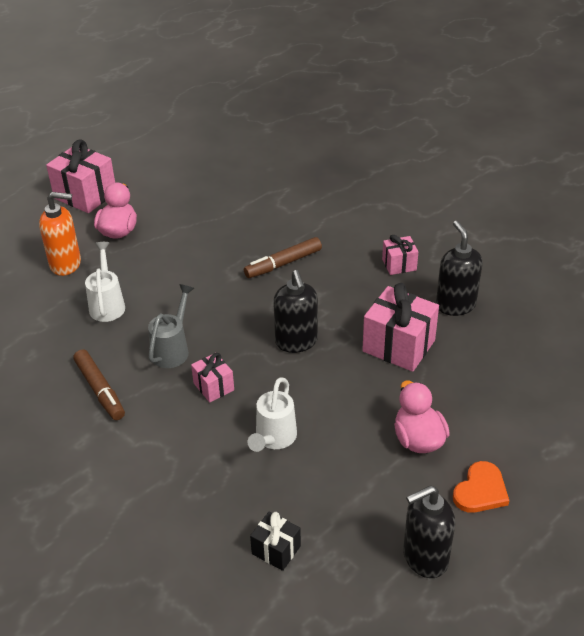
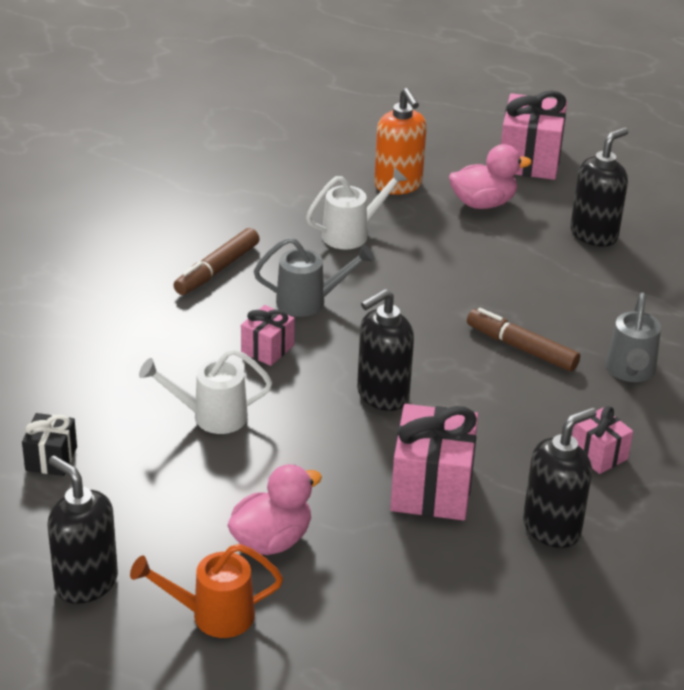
camera: 65 degrees right, 5 degrees down
(187, 195) = (594, 234): none -> black soap dispenser
(331, 227) = (630, 372): none -> grey watering can
(480, 490) = (212, 615): orange heart -> orange watering can

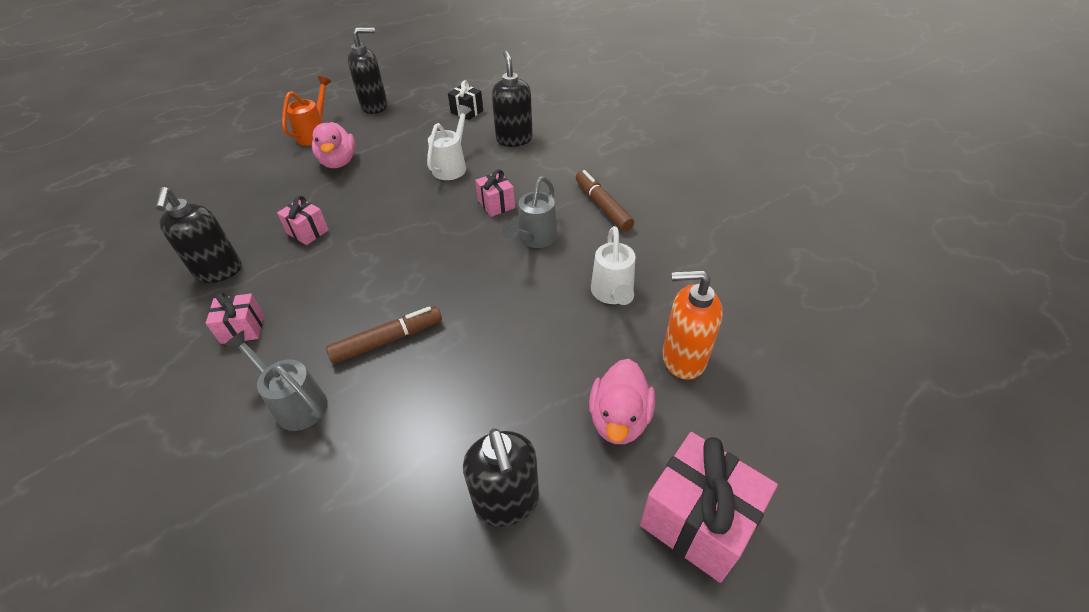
camera: 120 degrees right, 10 degrees up
(382, 395) = (406, 240): black soap dispenser -> black soap dispenser (514, 139)
(431, 488) = (308, 232): pink gift -> pink gift, size x0.55

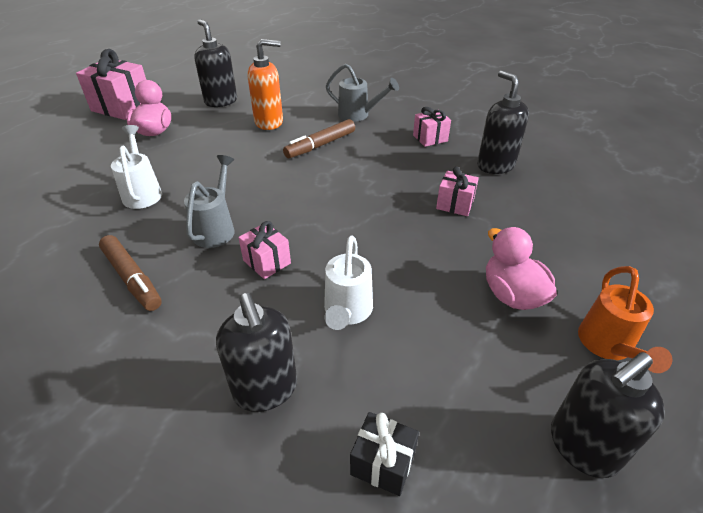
camera: 165 degrees right, 5 degrees down
(683, 359) = (99, 161): orange soap dispenser -> orange soap dispenser (269, 122)

